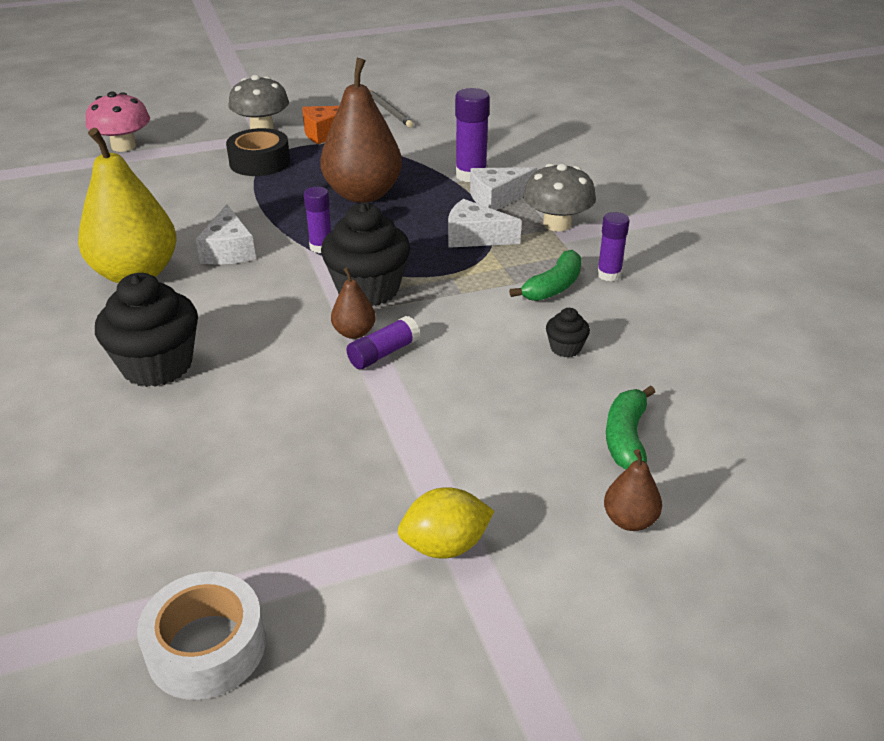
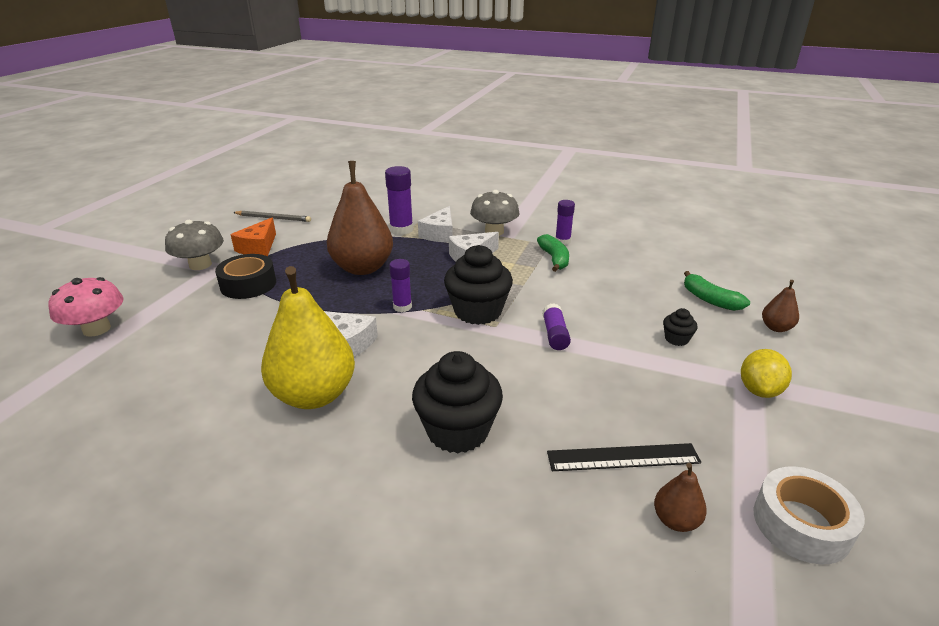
camera: 50 degrees left, 5 degrees down
(208, 479) = (623, 458): none -> black ruler
(354, 333) = (519, 335): brown pear -> brown pear (675, 520)
(565, 348) = (615, 280): black cupcake -> black cupcake (676, 339)

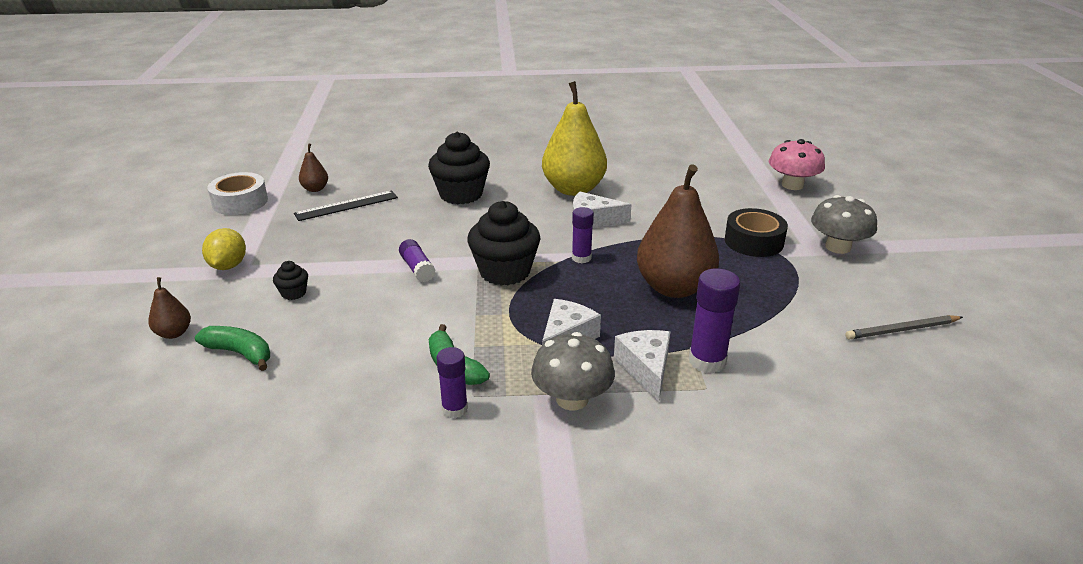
camera: 155 degrees right, 0 degrees up
(258, 247) = (827, 282): orange cheese -> none

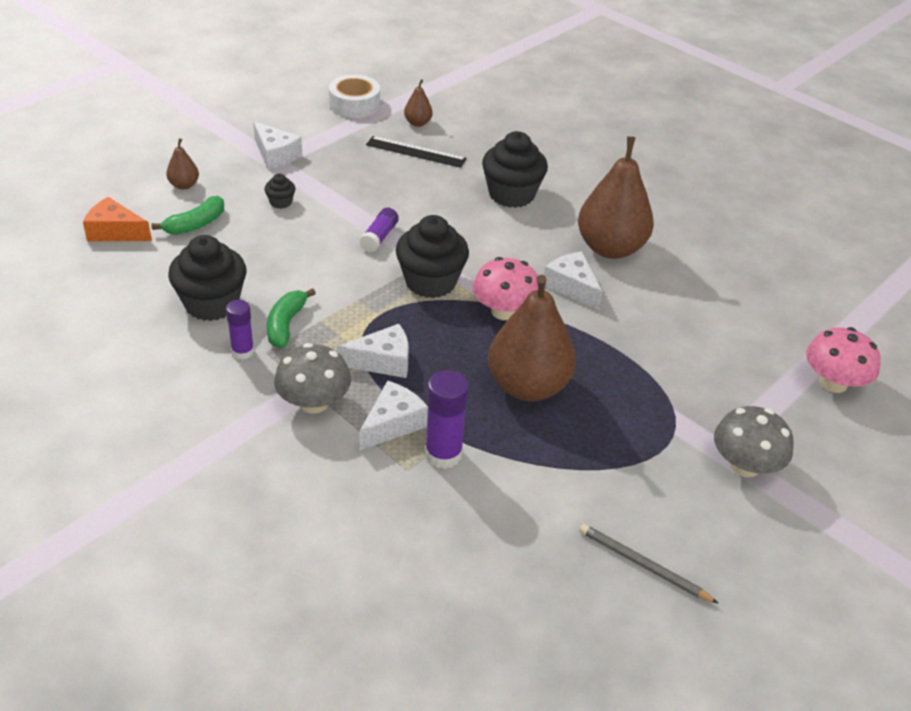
camera: 45 degrees right, 10 degrees up
(161, 409) = (115, 232): none -> orange cheese
(228, 266) = (275, 155): yellow lemon -> white cheese
(240, 353) = (195, 224): green banana -> green banana turned 60 degrees clockwise
(364, 396) = (212, 303): none -> black cupcake
(573, 189) = (610, 248): yellow pear -> brown pear
(581, 258) = (504, 311): purple glue stick -> pink mushroom
(753, 241) = (674, 402): black tape -> none

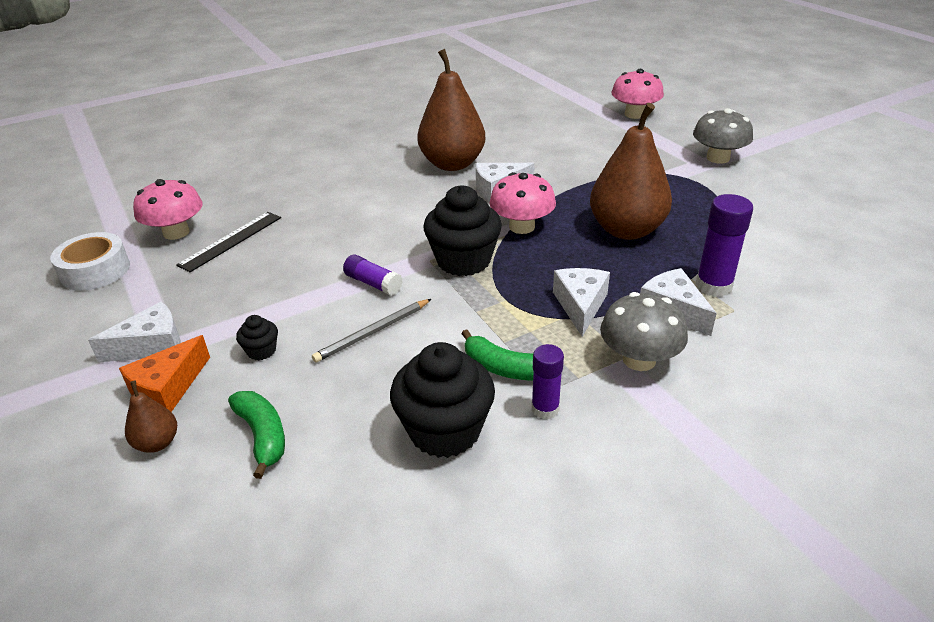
camera: 70 degrees left, 5 degrees down
(115, 232) = (227, 533): orange cheese -> orange cheese (168, 388)
(418, 123) = (176, 232): brown pear -> pink mushroom
(511, 194) = (346, 197): black cupcake -> none
(643, 565) = (825, 212): grey pencil -> grey pencil (373, 332)

